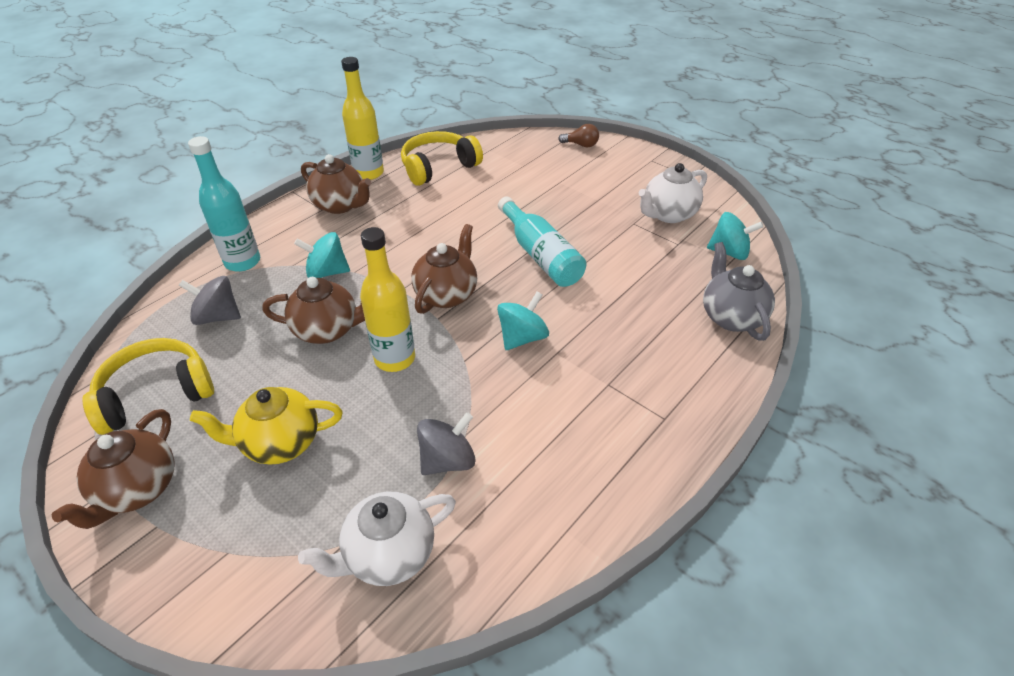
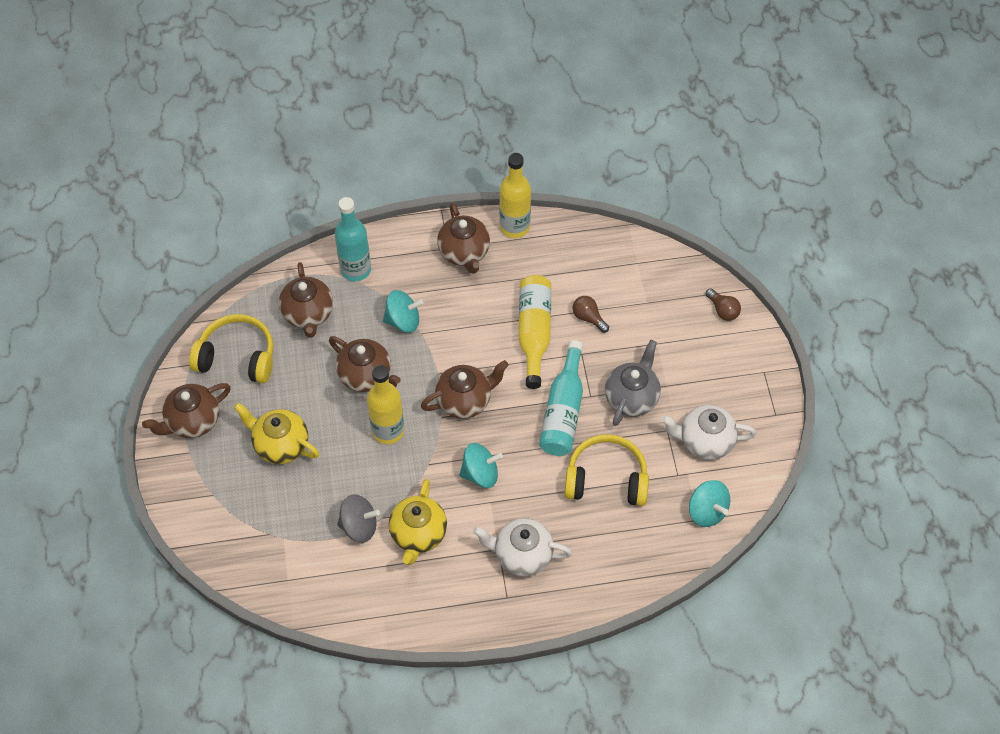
camera: 40 degrees right, 15 degrees up
(217, 317) = (308, 314): grey spinning top -> brown teapot
(327, 272) = (403, 320): turquoise spinning top -> turquoise spinning top turned 135 degrees clockwise
(389, 554) = (286, 557): white teapot -> white teapot (522, 555)
(438, 167) = (575, 257): yellow headphones -> yellow headphones (606, 479)
(457, 222) = (534, 333): none -> yellow bottle
(490, 193) = (588, 318): none -> brown light bulb
(518, 424) = (418, 534): none -> yellow teapot
(731, 317) = (637, 563): grey teapot -> grey teapot (631, 397)

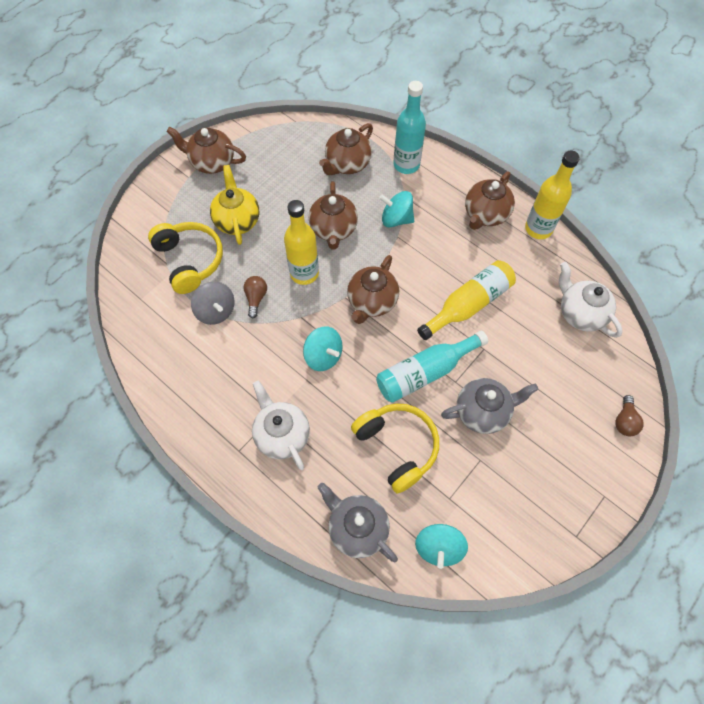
camera: 50 degrees right, 5 degrees up
(237, 357) = (279, 151): yellow headphones -> yellow headphones (189, 260)
(403, 320) = (396, 219): turquoise spinning top -> turquoise spinning top turned 150 degrees clockwise
(418, 534) = (241, 352): yellow teapot -> none
(465, 400) = (372, 302): brown teapot -> brown teapot turned 90 degrees clockwise
(588, 318) = (517, 330): brown light bulb -> brown light bulb (256, 298)
(645, 556) = (357, 528): none -> grey teapot
(705, 441) = (498, 497): white teapot -> white teapot (580, 313)

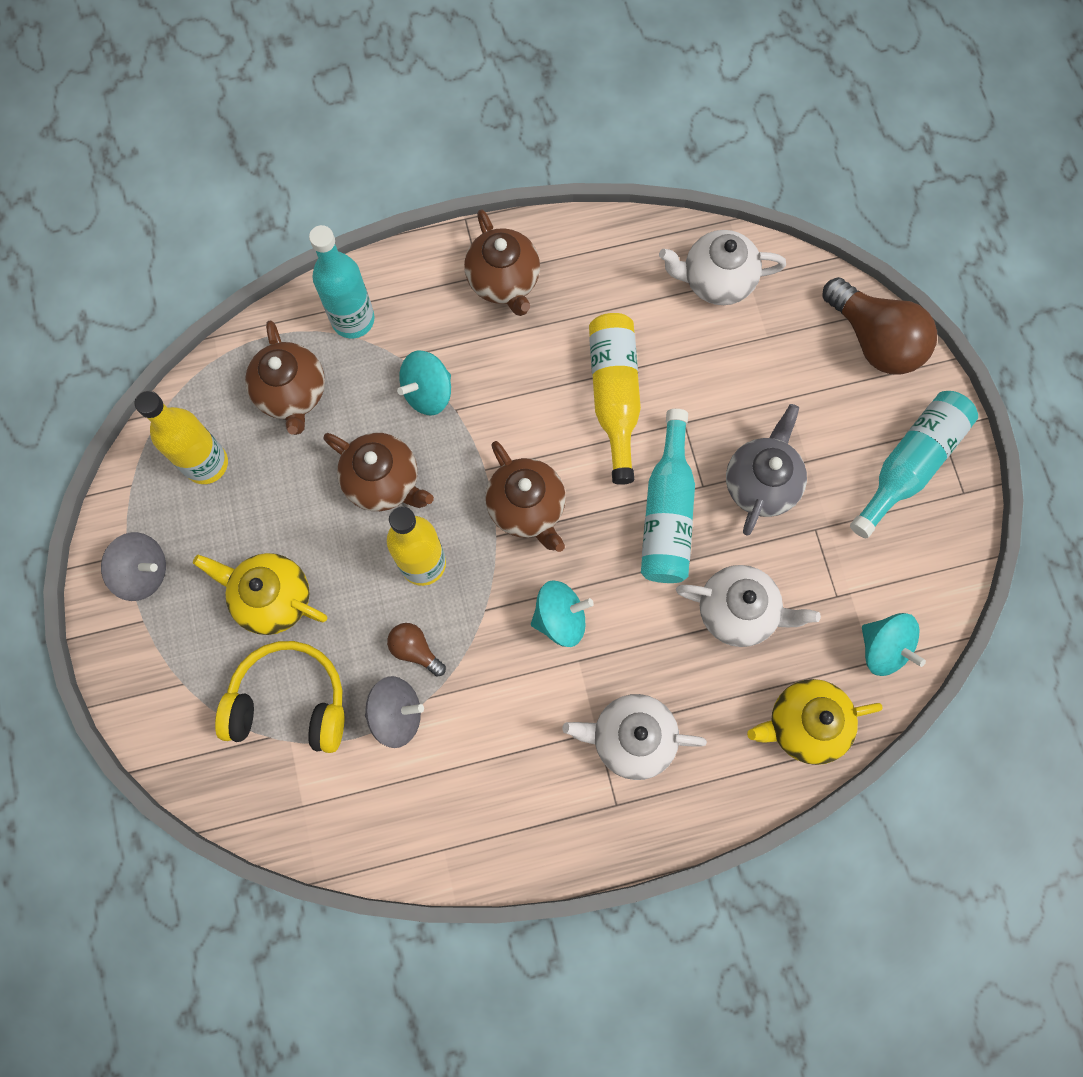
camera: 55 degrees left, 10 degrees up
(212, 162) = (143, 572): brown teapot -> grey spinning top
(357, 528) = (804, 724): grey teapot -> yellow teapot
(397, 447) = (738, 611): yellow headphones -> white teapot
(538, 229) = (571, 236): yellow bottle -> yellow bottle (206, 463)
(566, 491) = (910, 464): none -> turquoise bottle
(624, 421) = (874, 340): brown light bulb -> brown light bulb, size x2.05

